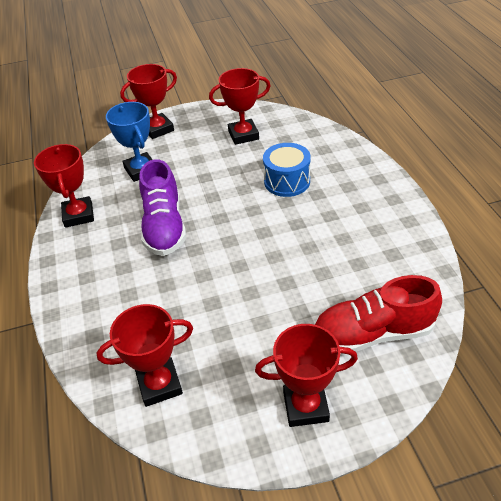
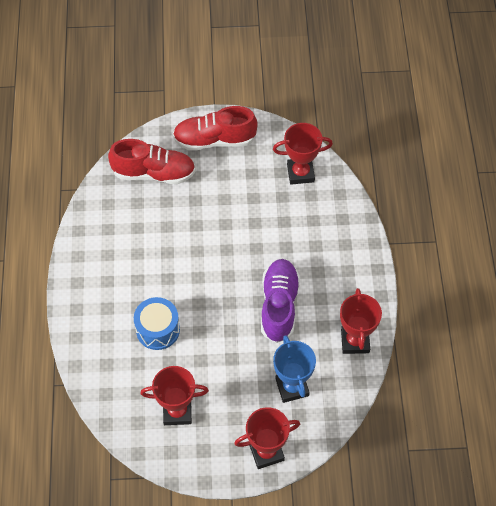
camera: 170 degrees left, 15 degrees up
(305, 406) = (215, 140): red trophy -> red shoe

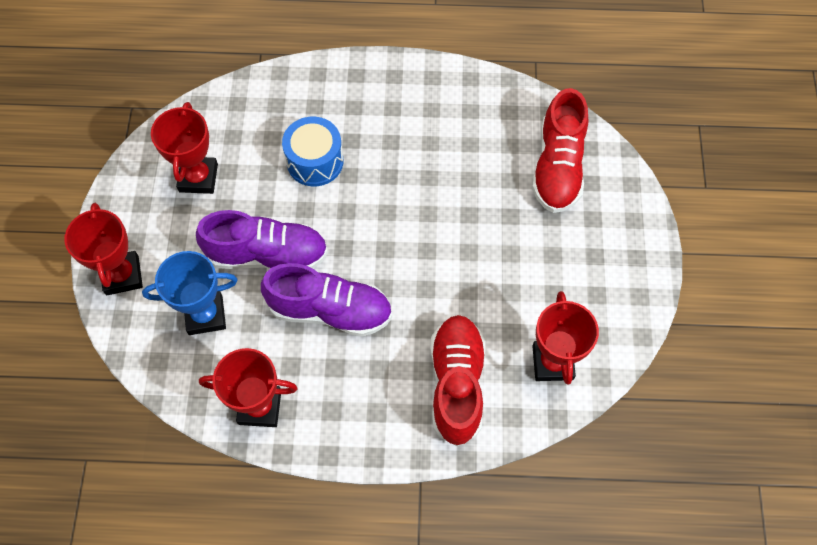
camera: 95 degrees right, 5 degrees up
(215, 140) = (614, 247): red shoe -> red shoe (456, 384)
(239, 352) = (267, 255): none -> purple shoe

